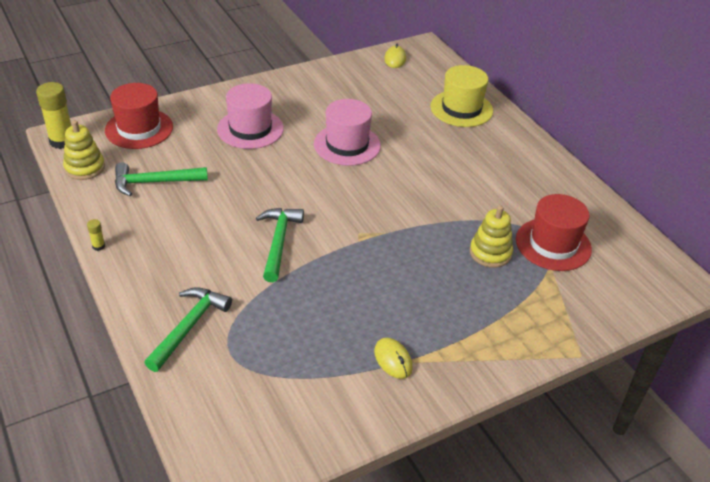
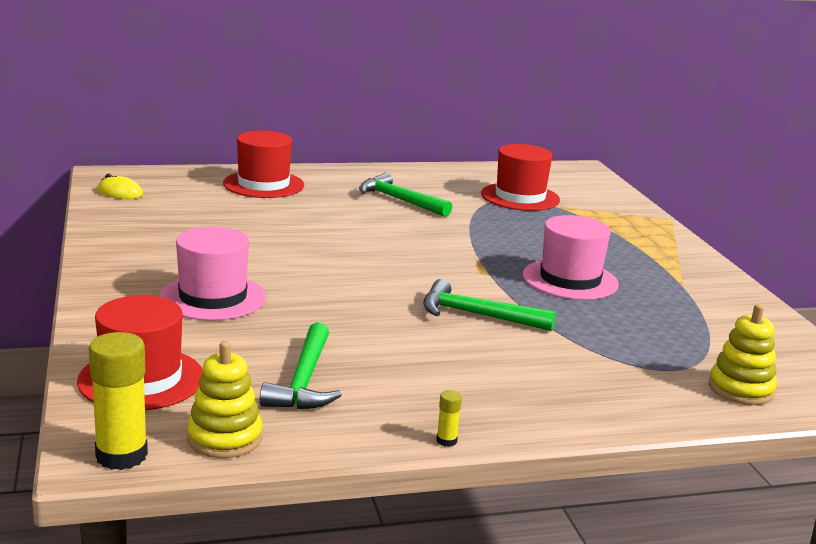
camera: 75 degrees left, 20 degrees down
(188, 327) = (629, 389): green hammer -> green hammer (400, 200)
(347, 145) = (295, 248): pink hat -> pink hat (570, 280)
(393, 360) = (680, 289): yellow mouse -> none
(461, 108) = (263, 184): yellow hat -> red hat
(490, 253) = (526, 222): yellow stacking toy -> yellow stacking toy (741, 389)

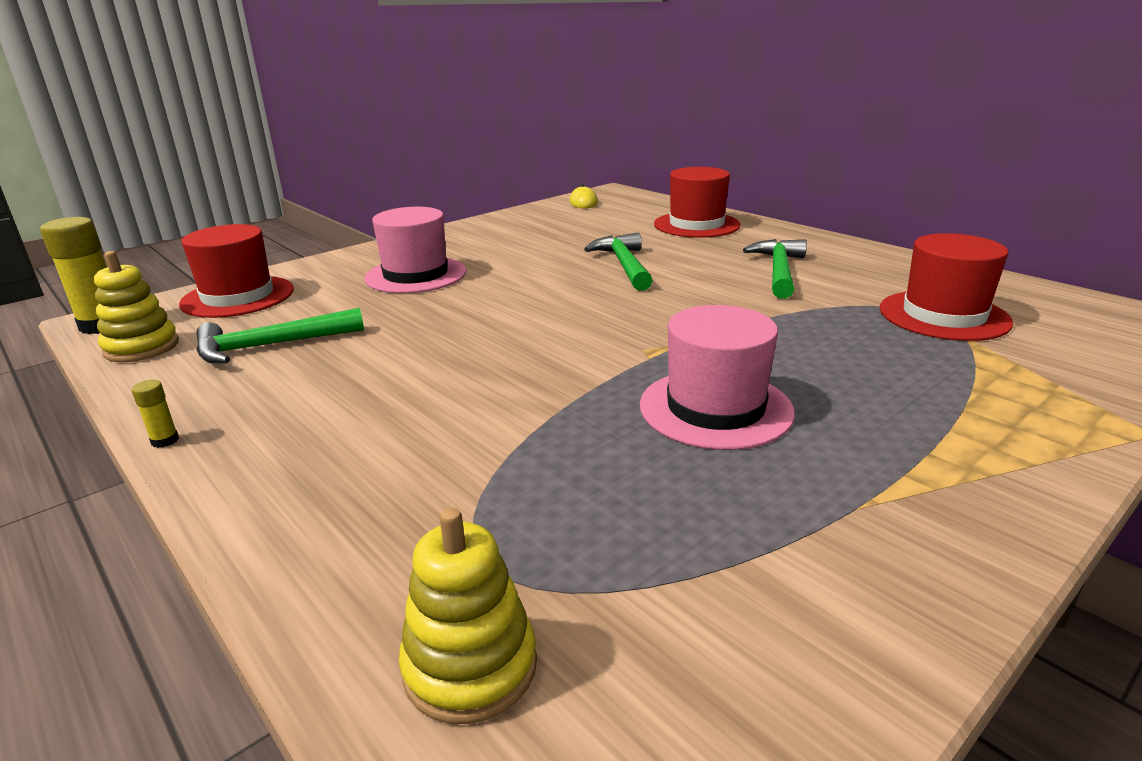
camera: 65 degrees right, 5 degrees up
(478, 315) = (514, 380): green hammer -> green hammer (624, 265)

